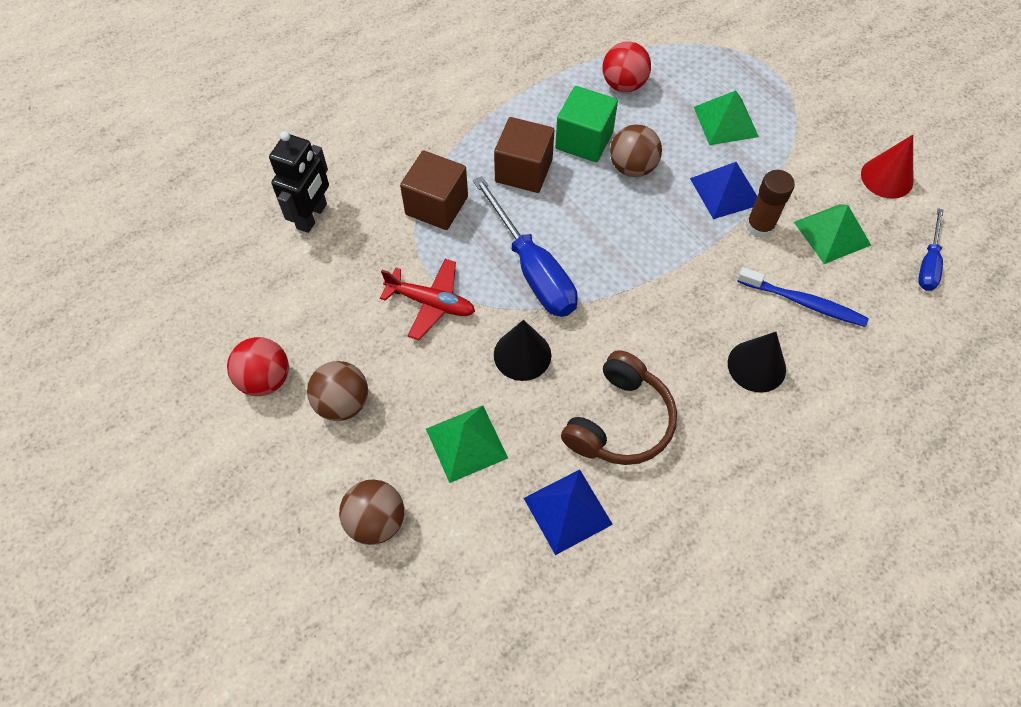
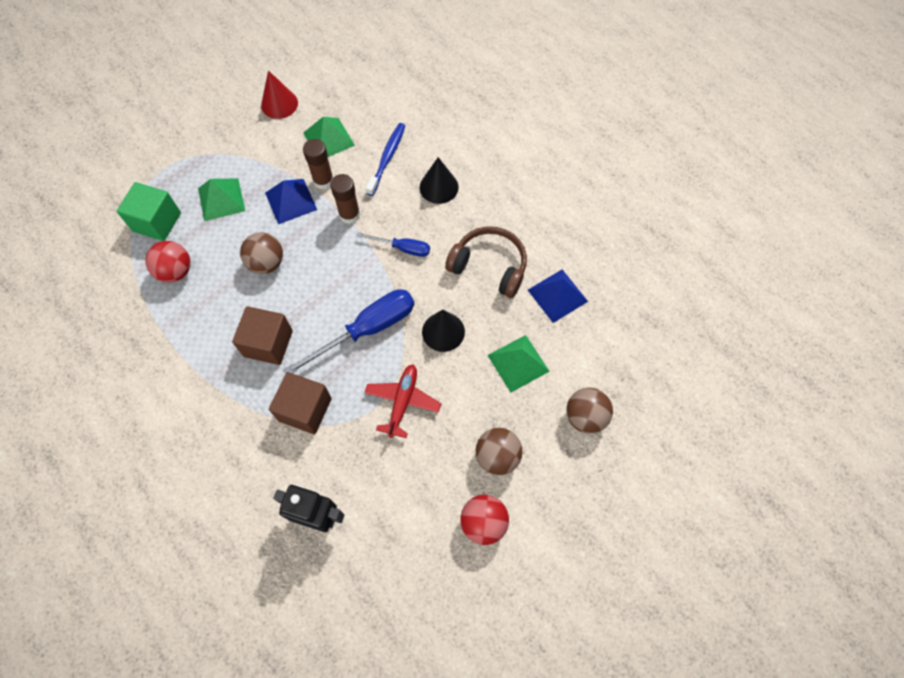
camera: 95 degrees left, 5 degrees up
(584, 140) = (236, 299): green cube -> green cube (157, 222)
(705, 254) = (349, 214): none -> brown glue stick
(928, 263) = (352, 89): blue screwdriver -> blue screwdriver (402, 248)

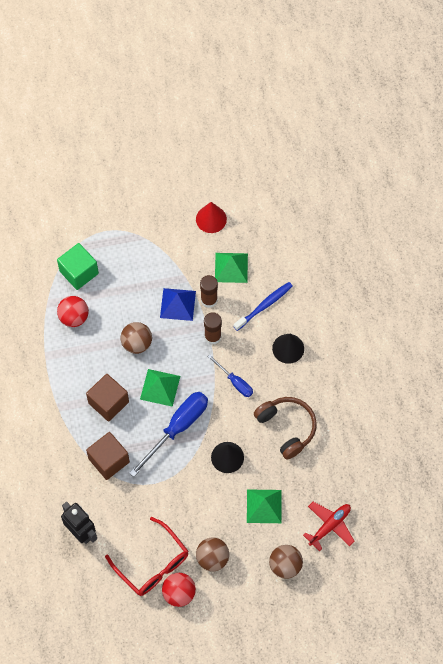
camera: 30 degrees right, 0 degrees up
(221, 199) = (130, 277): green pyramid -> green pyramid (160, 387)
(367, 330) = (177, 428): blue screwdriver -> blue screwdriver turned 45 degrees counterclockwise
(402, 402) = (173, 490): red plane -> red plane (329, 526)
(430, 505) = (152, 564): none -> red glasses
(557, 295) = (321, 474): blue pyramid -> none

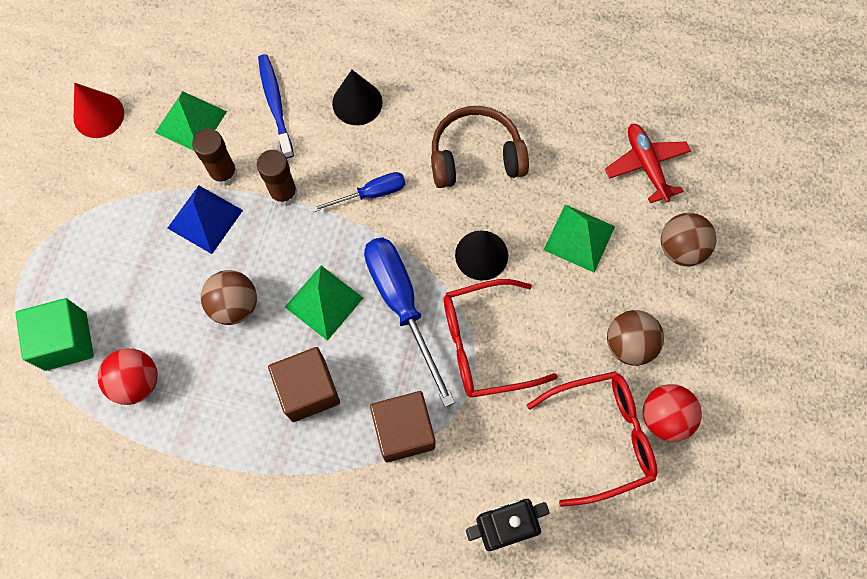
camera: 65 degrees left, 5 degrees up
(176, 481) = (484, 344): none -> red glasses

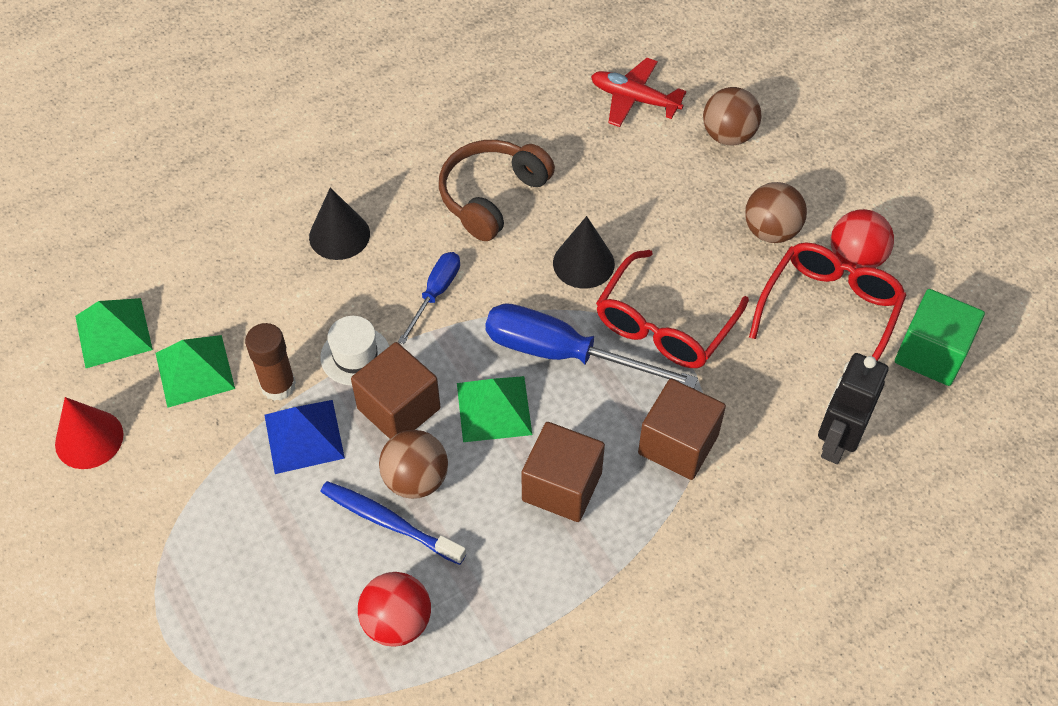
camera: 45 degrees left, 15 degrees down
(66, 341) = (284, 653): green cube -> green cube (931, 353)
(272, 251) = (399, 408): none -> brown cube
(275, 104) = (263, 294): blue toothbrush -> blue toothbrush (389, 522)
(284, 193) = (355, 356): brown glue stick -> white hat
(579, 238) = (645, 189): green pyramid -> green pyramid (113, 332)

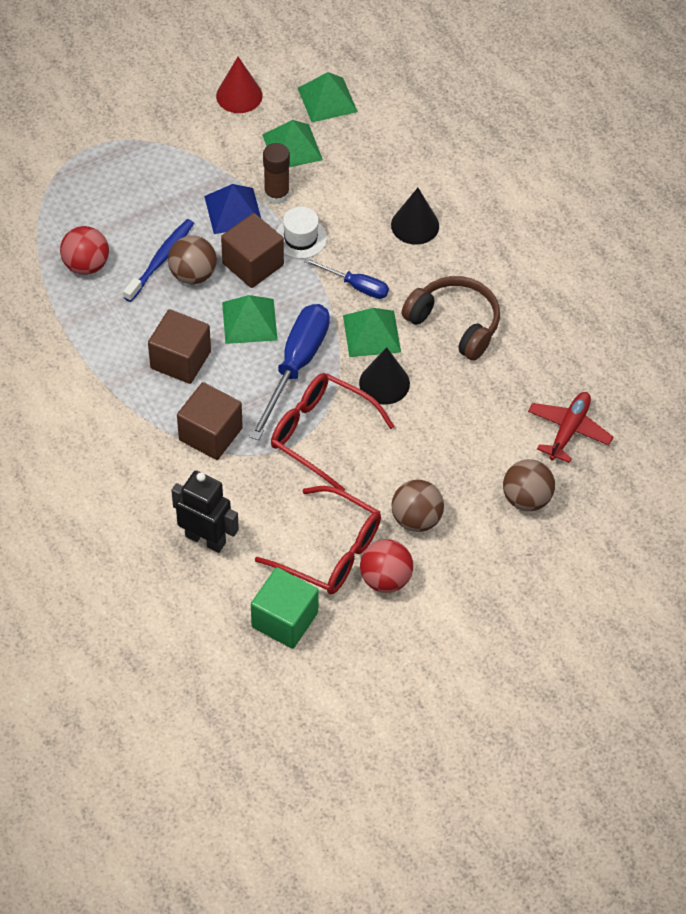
camera: 90 degrees right, 0 degrees up
(509, 277) = (371, 333): none -> green pyramid

